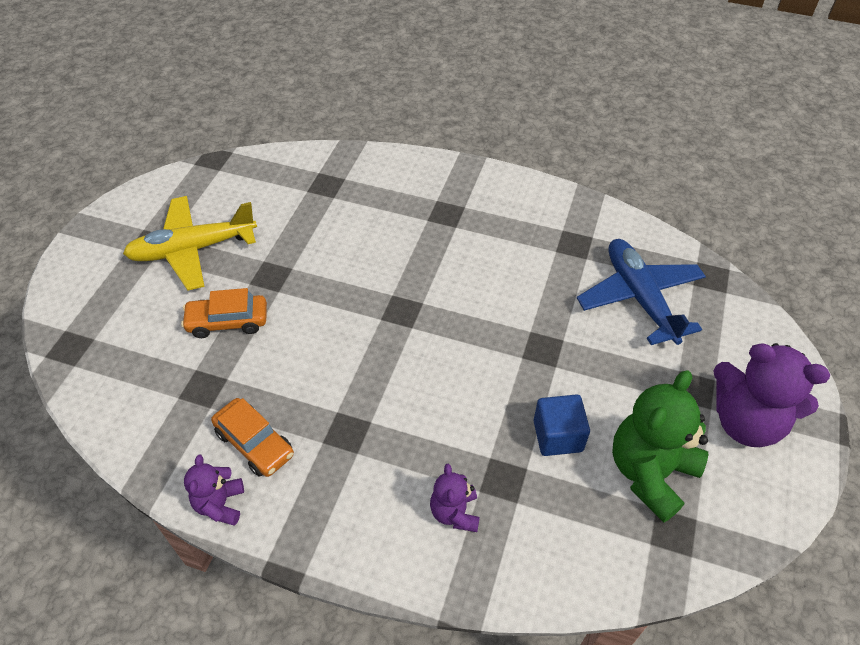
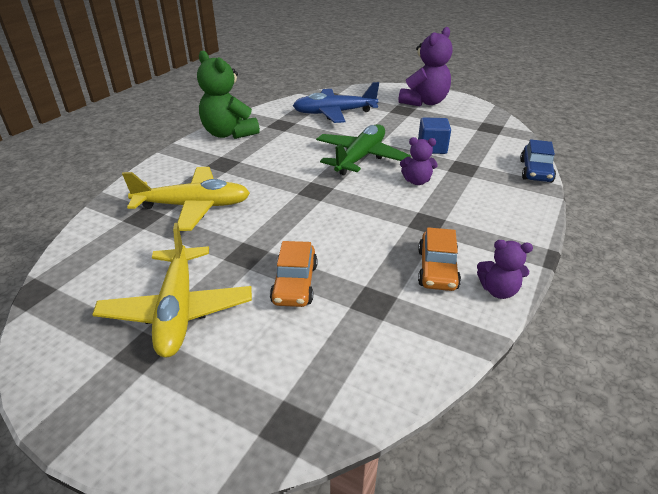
camera: 80 degrees left, 15 degrees down
(255, 443) = (437, 269): orange car -> orange car turned 135 degrees clockwise
(349, 214) = (193, 206): none -> yellow plane
(455, 512) = (489, 185): purple teddy bear -> purple teddy bear (417, 181)
(499, 347) = (360, 158): none -> green plane
(518, 589) = (535, 171): none -> blue car
(650, 472) = (456, 128): green teddy bear -> green teddy bear (229, 134)

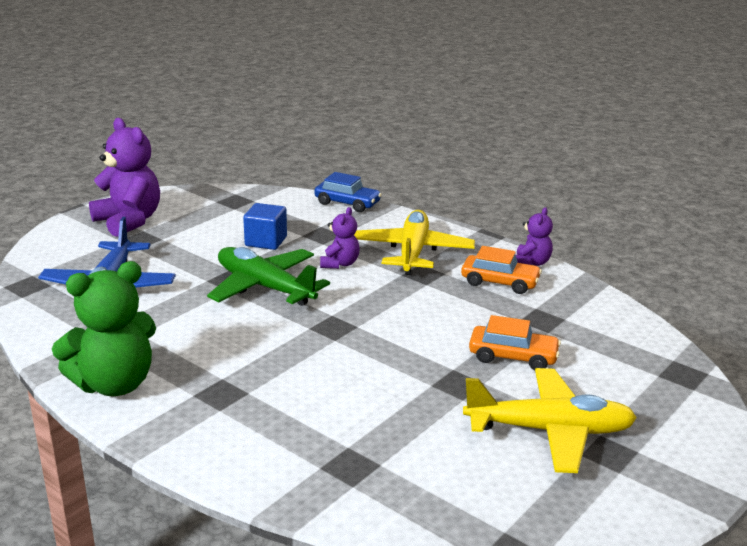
camera: 80 degrees left, 10 degrees down
(193, 206) = (338, 420): yellow plane -> yellow plane (412, 252)

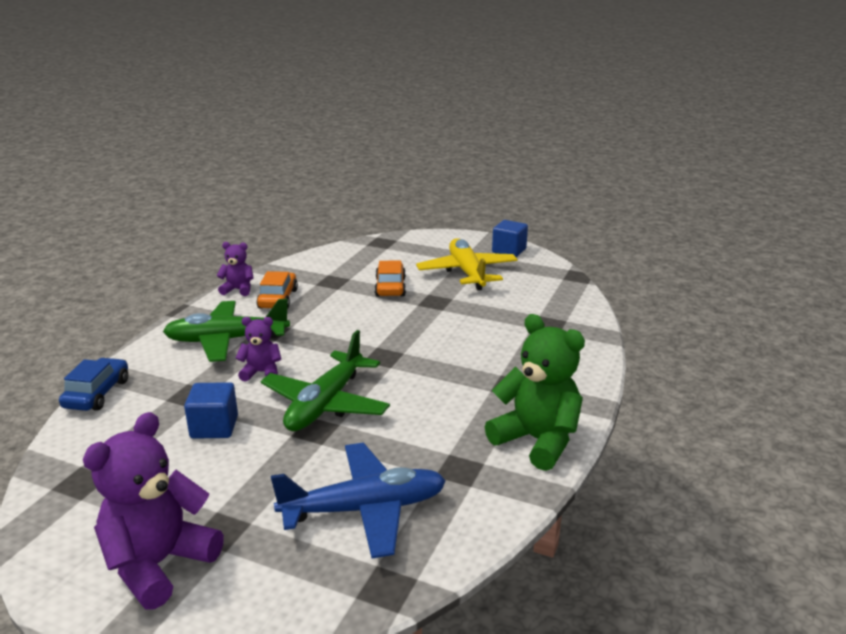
camera: 105 degrees left, 0 degrees up
(412, 252) = (227, 340): yellow plane -> green plane
(641, 499) = (509, 251): none -> blue cube

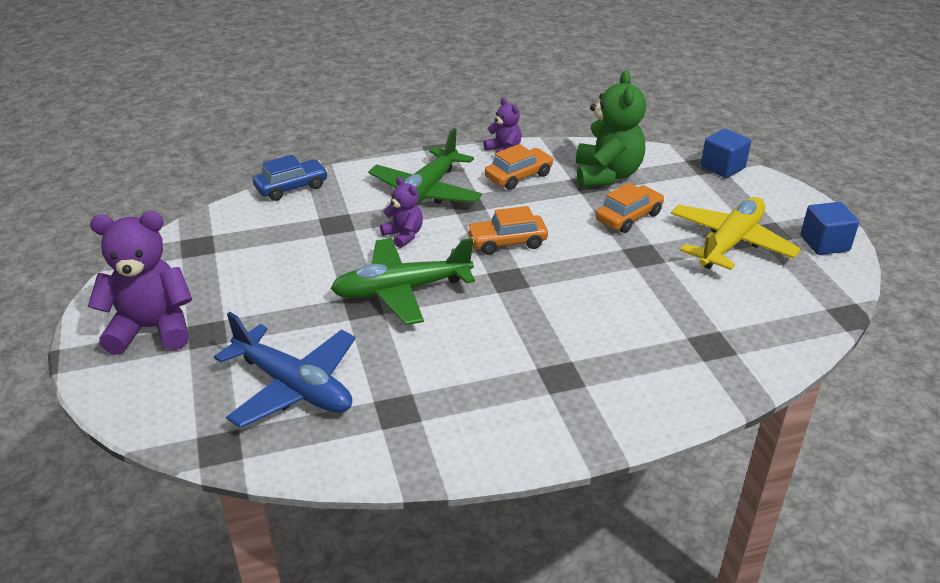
camera: 50 degrees right, 10 degrees up
(214, 427) = (312, 258): blue cube -> blue cube (722, 167)
(227, 340) = (425, 193): green plane -> green plane turned 105 degrees counterclockwise
(343, 337) = (507, 242): none -> orange car
(537, 441) = (491, 437): green teddy bear -> green teddy bear (607, 175)

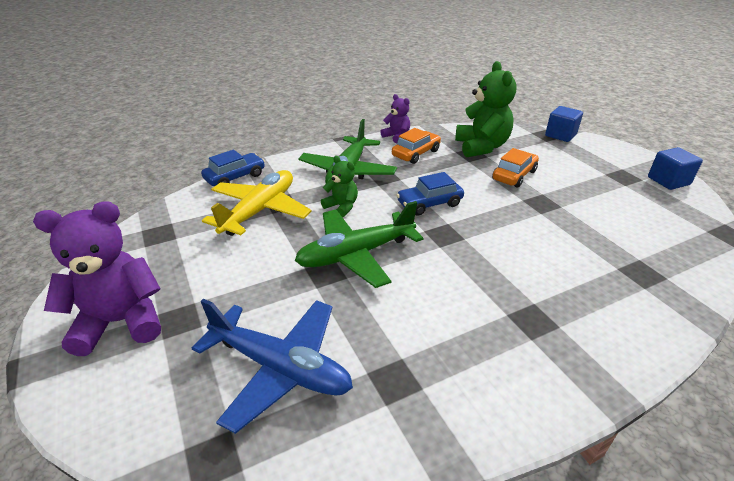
camera: 10 degrees left, 0 degrees up
(404, 235) = (341, 206): purple teddy bear -> green teddy bear
(507, 242) = (429, 204): orange car -> blue car
(730, 243) = (601, 187): yellow plane -> yellow plane (260, 211)

